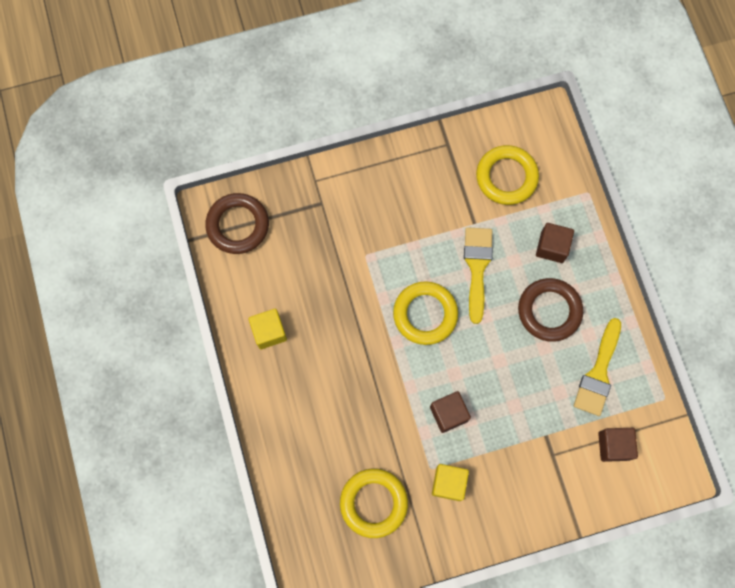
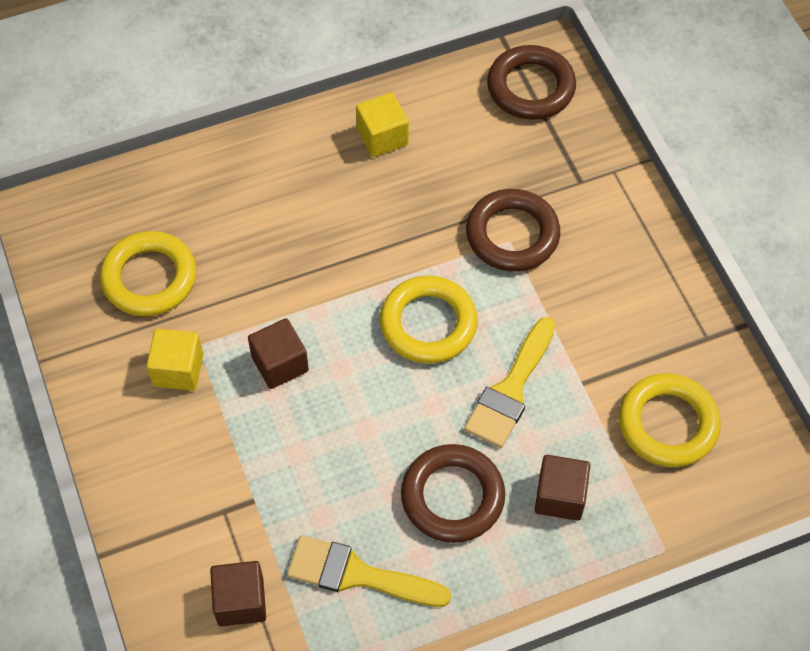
camera: 85 degrees right, 15 degrees down
(360, 252) = (512, 235): none -> brown ring
(477, 267) = (510, 390): yellow brush -> yellow brush turned 120 degrees clockwise

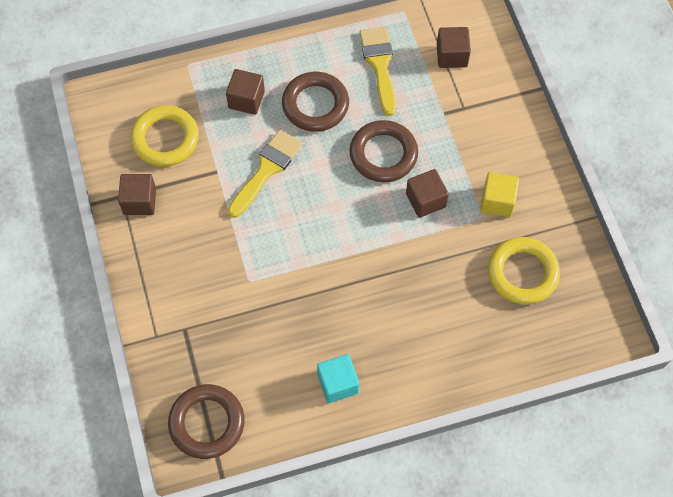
camera: 175 degrees left, 5 degrees up
(357, 574) = (379, 65): yellow brush -> yellow brush turned 120 degrees counterclockwise
(382, 137) = (338, 384): yellow cube -> turquoise cube
(428, 324) = (318, 221): yellow ring -> none
(512, 235) = (246, 286): brown ring -> brown ring (383, 154)
(679, 331) = (139, 201): none -> brown cube

